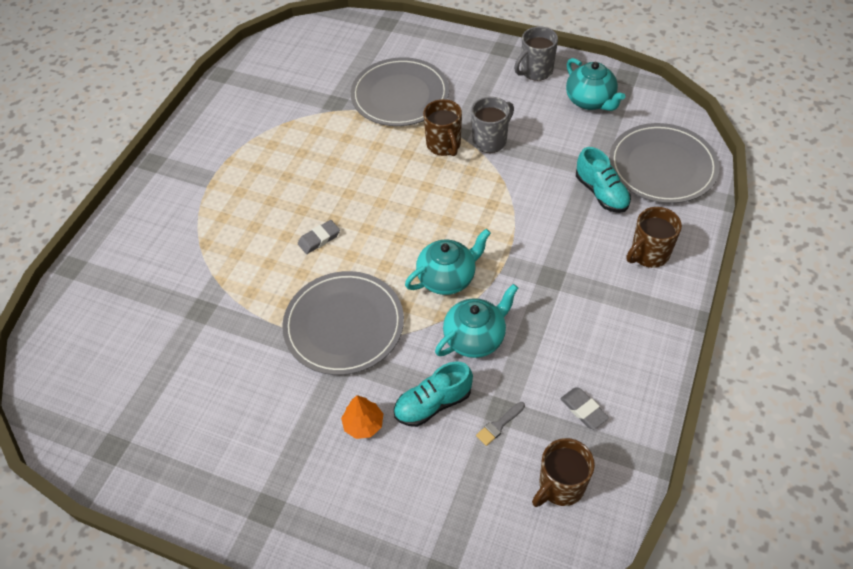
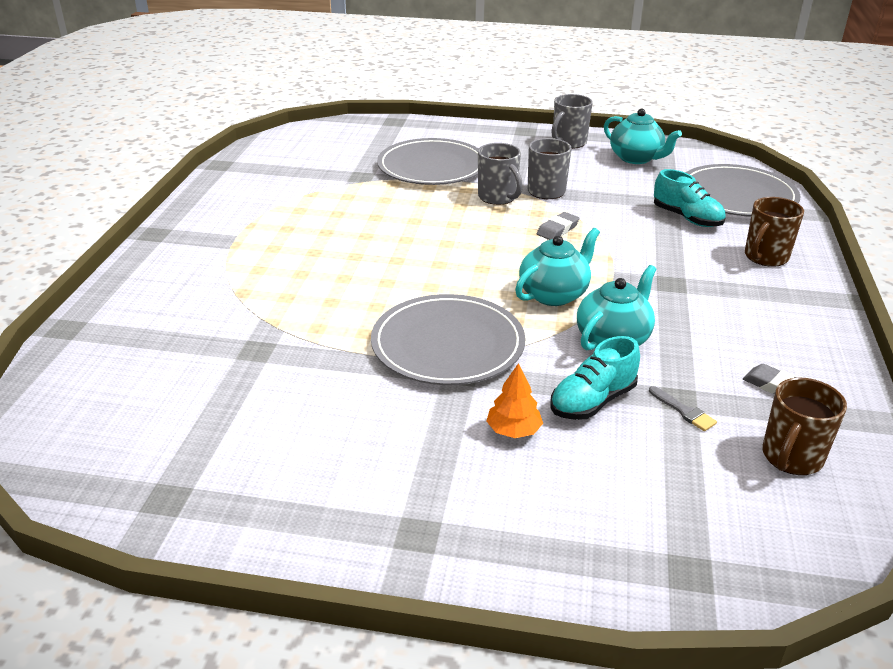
camera: 15 degrees left, 20 degrees down
(319, 239) = (386, 277): grey eraser -> grey eraser (557, 229)
(444, 145) = (498, 197): brown mug -> grey mug
(499, 425) = (684, 411): grey brush -> grey brush turned 75 degrees counterclockwise

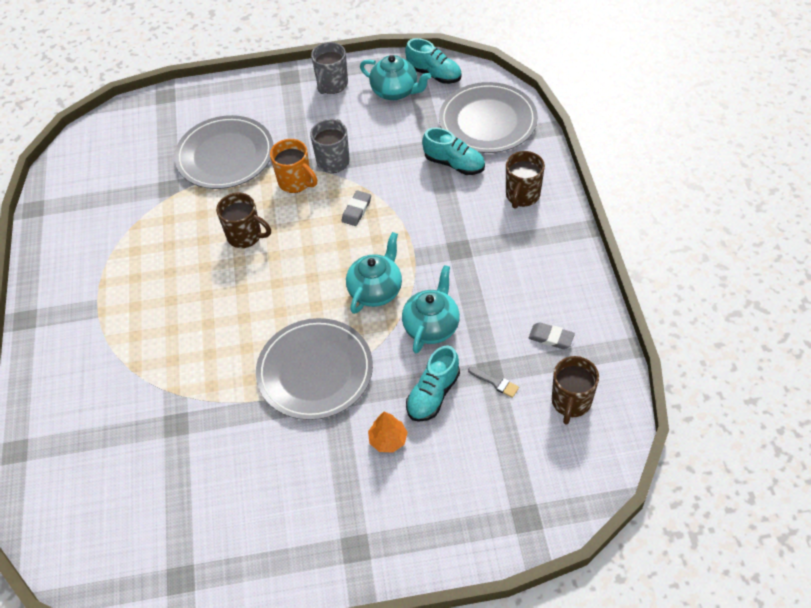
camera: 15 degrees left, 20 degrees up
(423, 223) = (245, 236): none -> brown mug
(498, 197) = (296, 182): grey mug -> orange mug
(684, 154) = (434, 74): none -> turquoise shoe

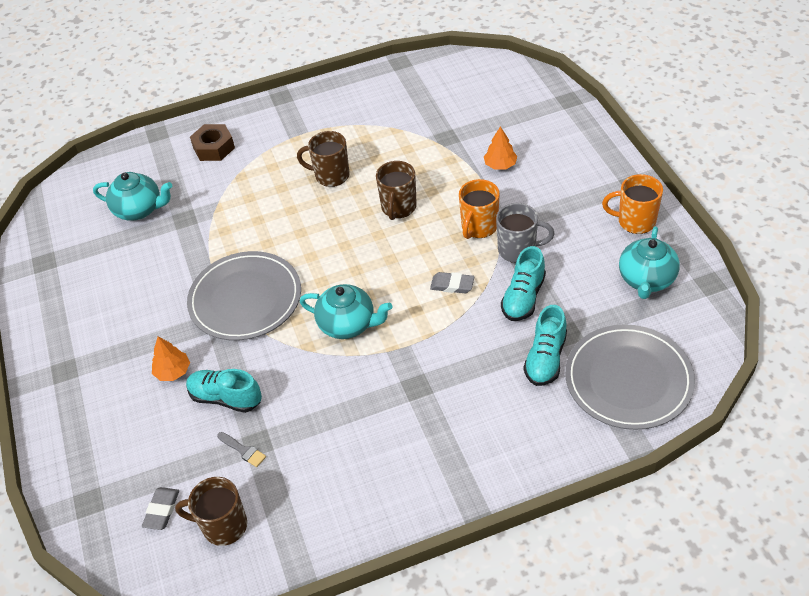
camera: 80 degrees right, 5 degrees down
(74, 390) = (214, 148): none -> brown nut
(225, 155) = (500, 165): grey plate -> orange tree
(332, 85) = (635, 221): grey mug -> orange mug
(432, 326) = (308, 381): turquoise teapot -> turquoise teapot (139, 210)
(434, 74) = (691, 310): turquoise shoe -> turquoise shoe (523, 297)
(495, 383) = (243, 450): grey brush -> grey brush turned 75 degrees counterclockwise
(522, 196) = (513, 435): brown mug -> brown mug (331, 175)
(551, 338) = (306, 495): grey eraser -> grey eraser (162, 510)

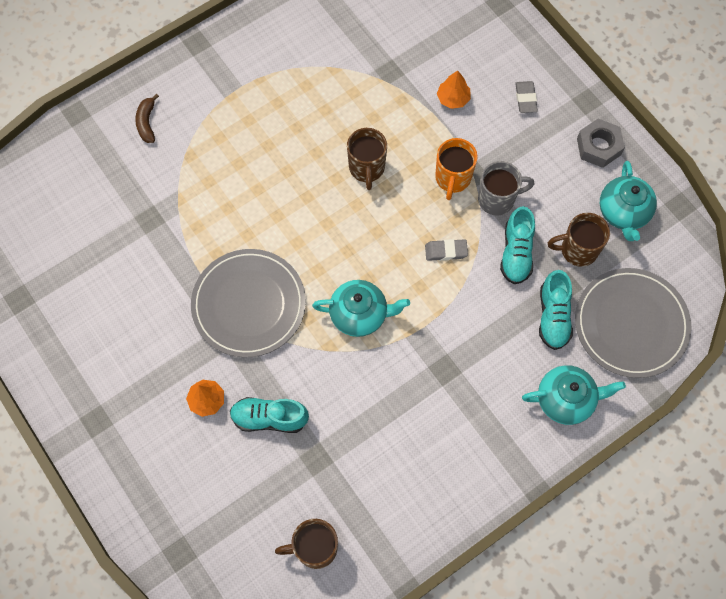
camera: 20 degrees left, 20 degrees up
(139, 210) = (96, 216): turquoise teapot -> turquoise teapot (566, 400)
(162, 510) = (252, 546): grey eraser -> grey eraser (525, 98)
(214, 148) = (147, 123): brown nut -> brown banana
(243, 450) = (306, 469): grey brush -> none
(331, 175) = (285, 139): brown mug -> brown mug (577, 250)
(635, 221) = (598, 147): orange mug -> grey nut

